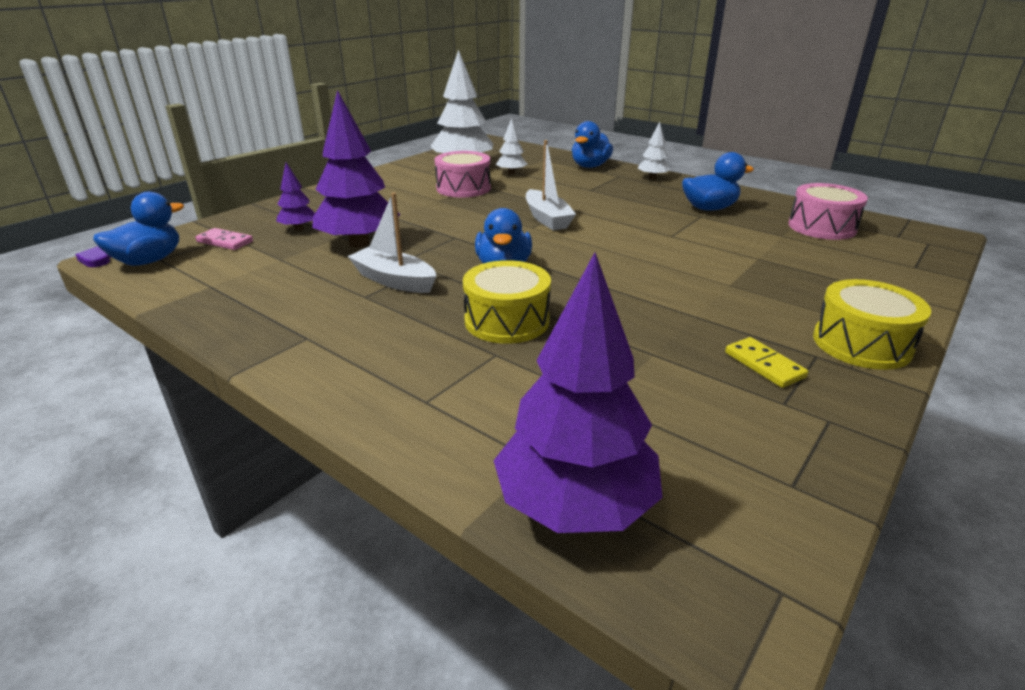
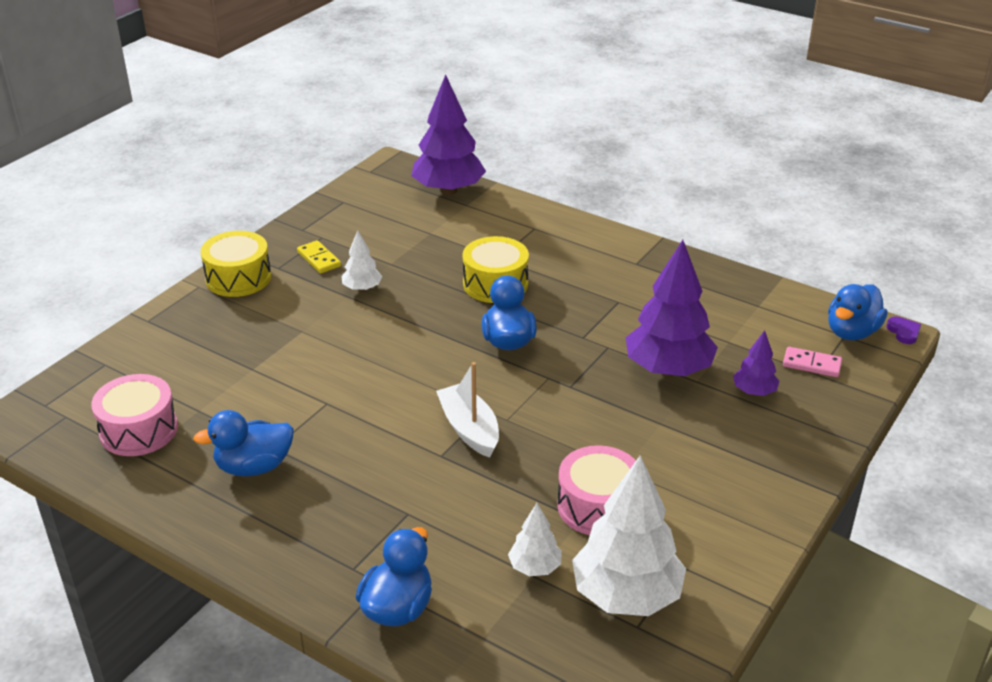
camera: 175 degrees right, 5 degrees up
(394, 280) = (603, 319): white boat -> none
(652, 178) = (299, 563): white tree -> white tree (362, 288)

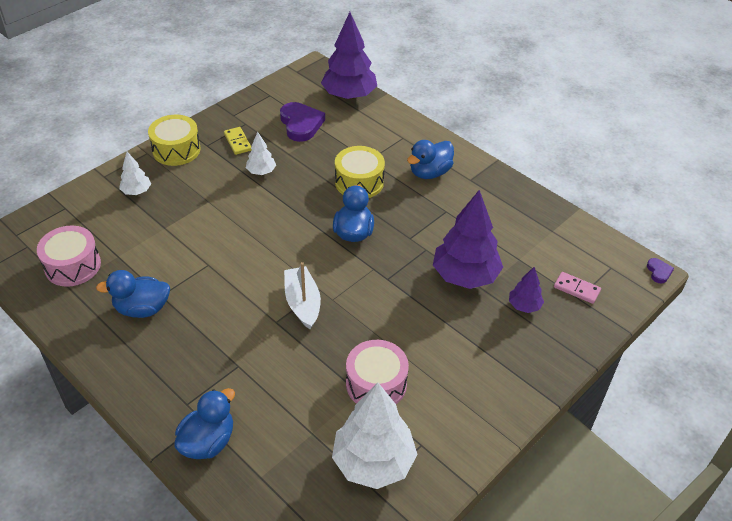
camera: 10 degrees right, 10 degrees up
(396, 229) = (301, 124): none -> purple heart
(534, 567) = (314, 426): white tree -> white tree (136, 191)
(851, 332) = (617, 265): blue duck -> blue duck (430, 172)

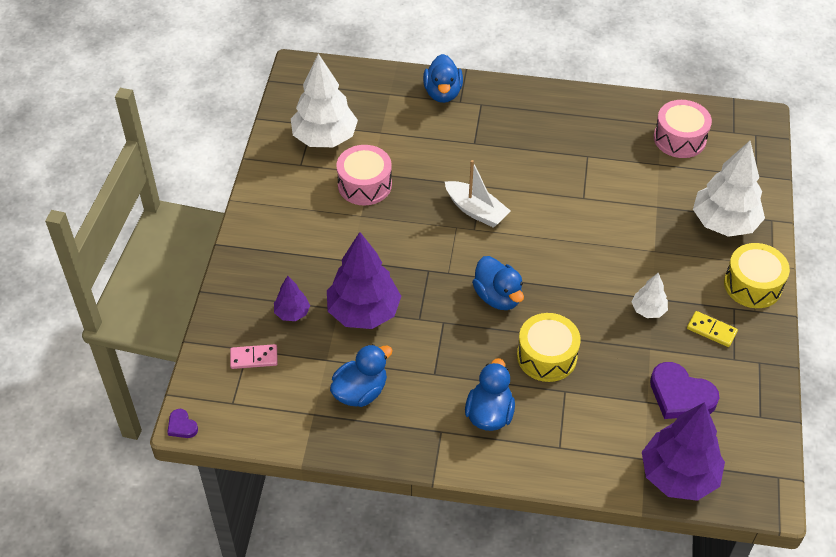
camera: 145 degrees right, 5 degrees up
(136, 191) = (724, 223): white tree -> white tree, size x2.04
(142, 309) = (587, 140): blue duck -> blue duck (360, 392)

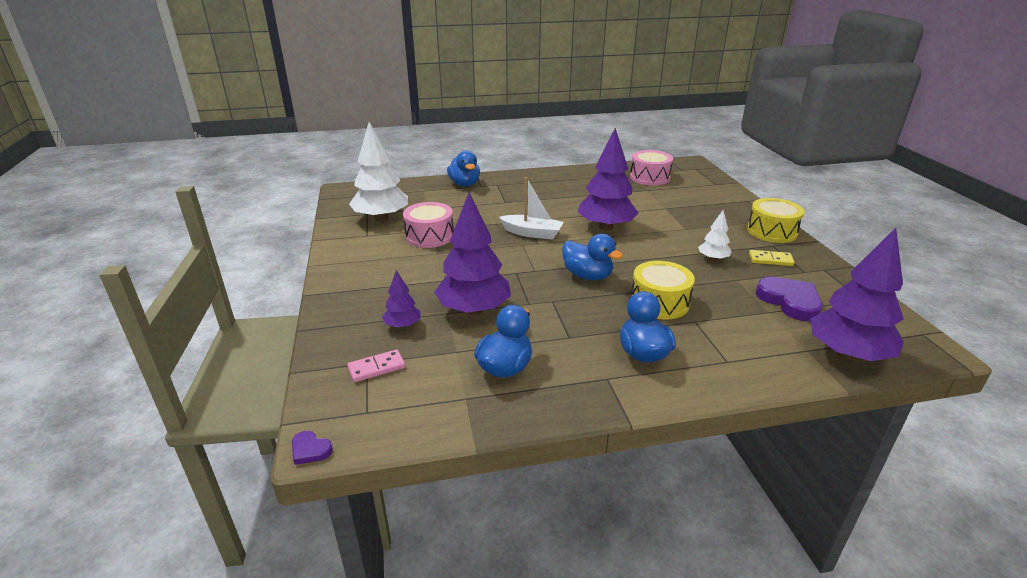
camera: 20 degrees left, 20 degrees down
(564, 222) = (605, 227): none -> purple tree
(680, 395) = (790, 301): purple heart -> purple heart turned 135 degrees counterclockwise
(724, 223) = (719, 207): white tree -> none

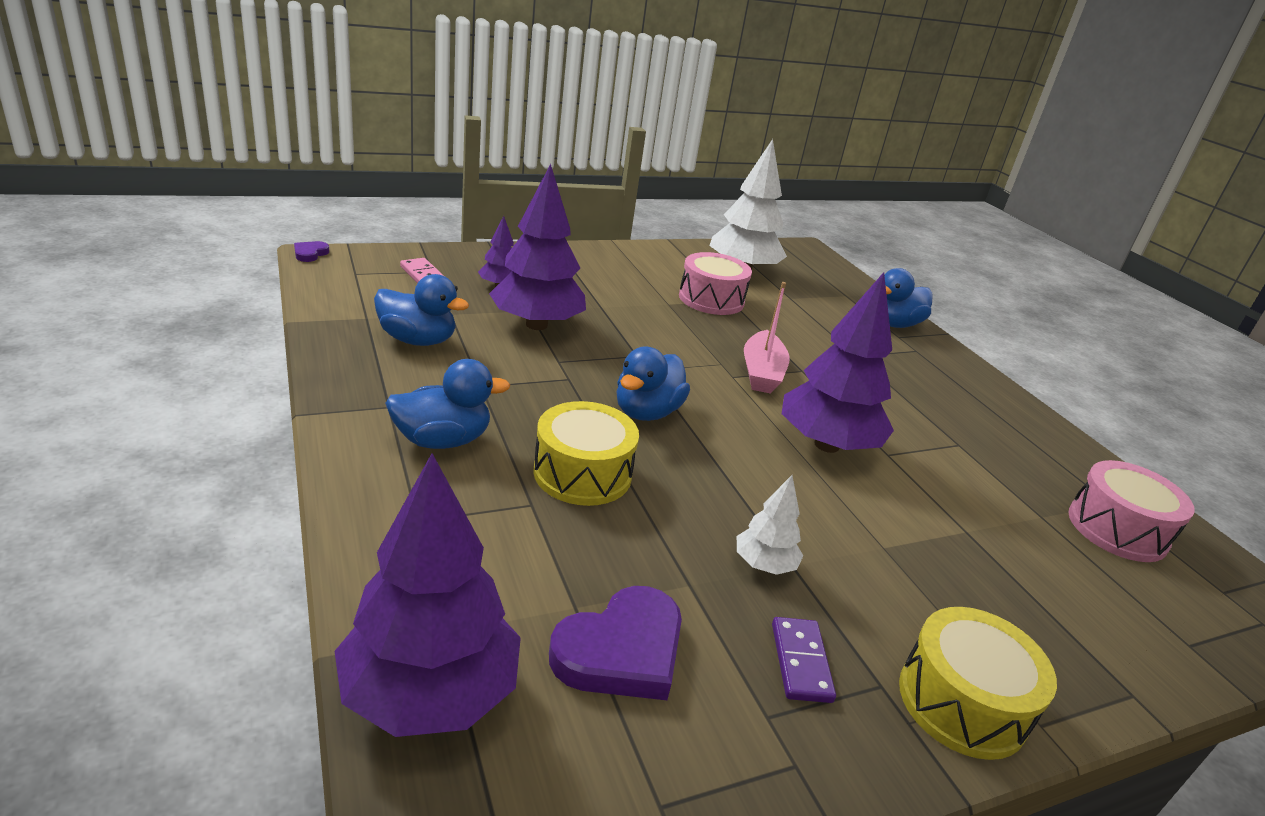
camera: 75 degrees right, 0 degrees up
(532, 233) = (761, 373): white boat -> pink boat
(770, 260) = (800, 662): yellow domino -> purple domino

